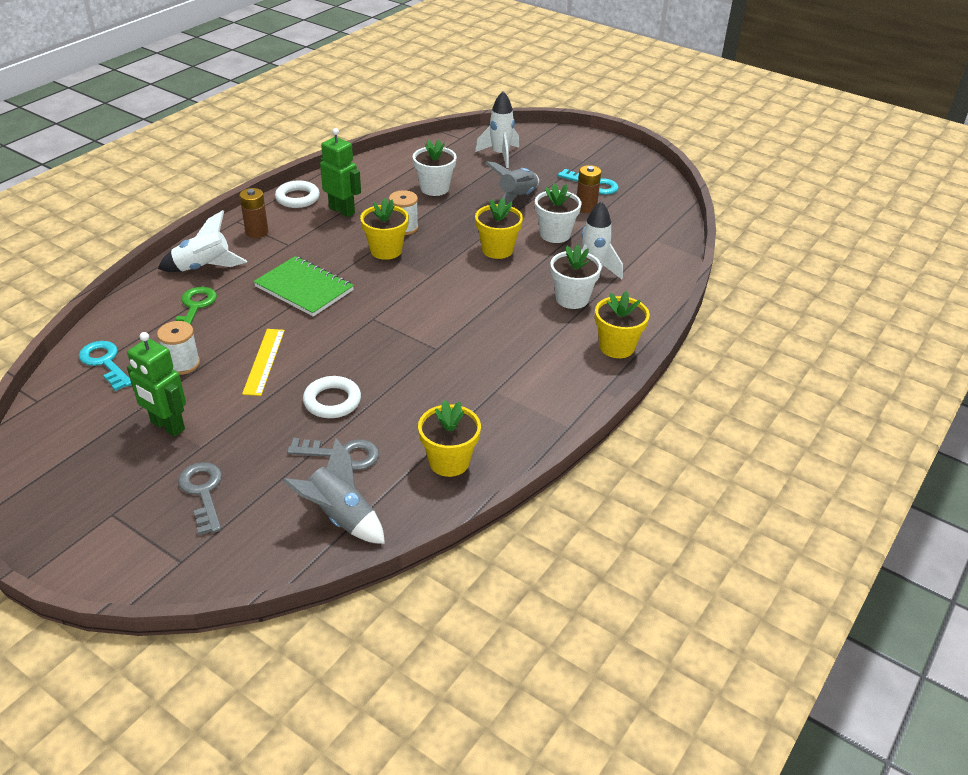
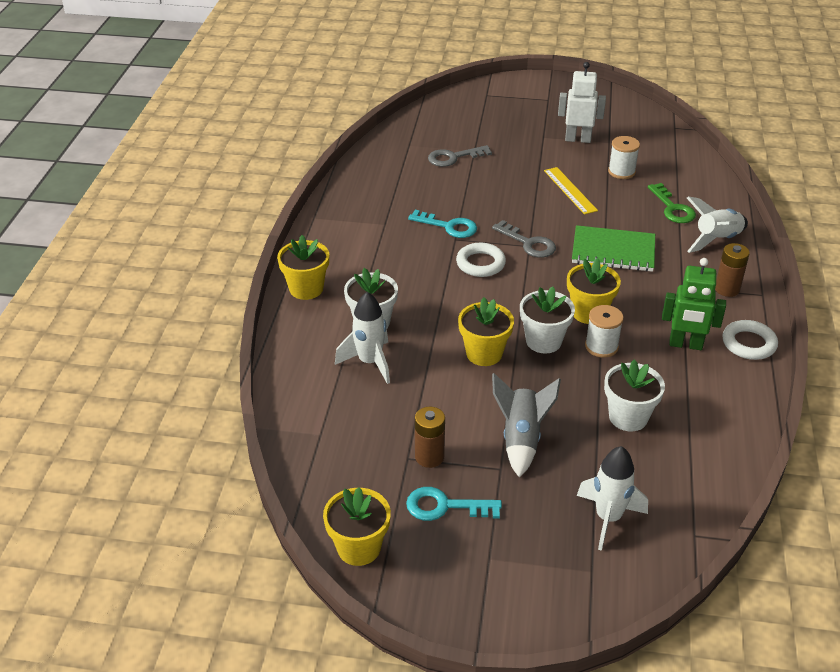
camera: 155 degrees right, 0 degrees up
(105, 363) = (671, 157): turquoise key -> turquoise key (448, 226)
(167, 426) = (578, 139): green robot -> white robot
(203, 492) = (512, 119): grey key -> grey key (528, 243)
(332, 401) = (493, 182): white ring -> white ring (480, 263)
(340, 517) = (422, 131): grey rocket -> none
(449, 462) = (382, 174): yellow flower pot -> yellow flower pot (359, 548)
(555, 234) = (439, 398): white flower pot -> white flower pot (543, 341)

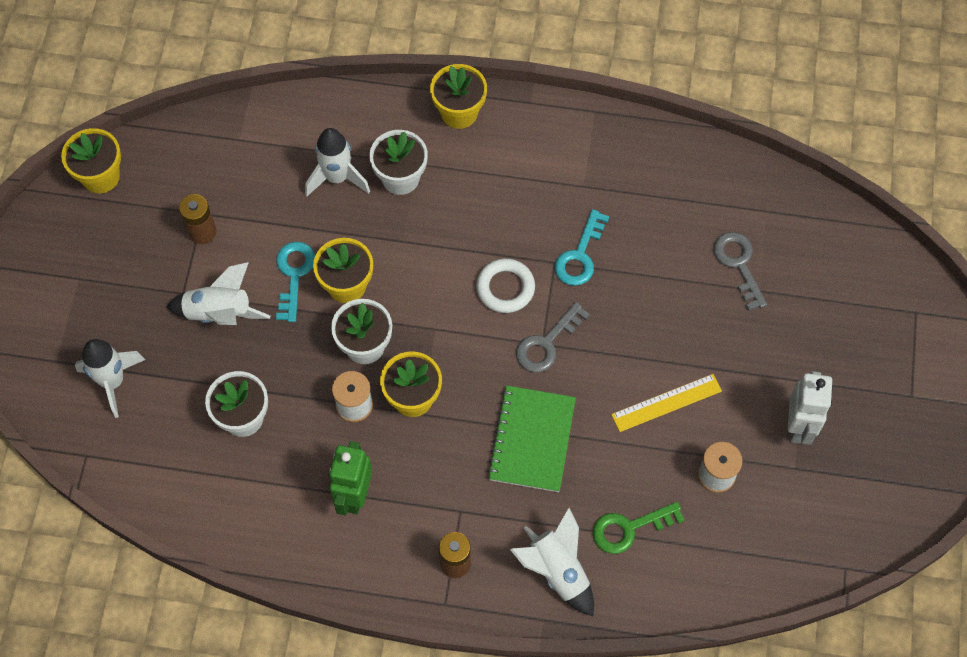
camera: 90 degrees right, 25 degrees up
(445, 506) = (140, 244): turquoise key -> turquoise key (294, 275)
(521, 439) = (219, 314): grey rocket -> white rocket
(748, 343) = (353, 566): white ring -> none

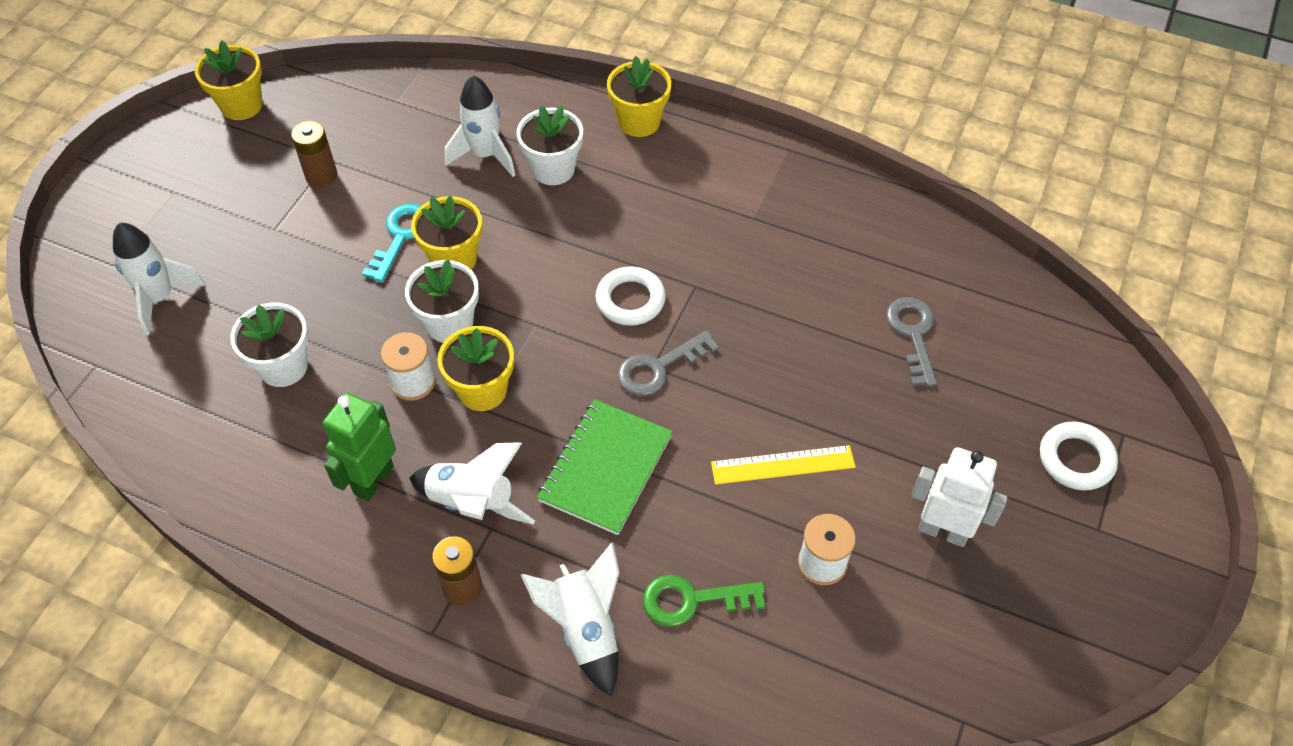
camera: 15 degrees right, 10 degrees down
(219, 314) = (304, 257): white rocket -> white rocket (472, 503)
(580, 255) = (727, 285): turquoise key -> none
(799, 426) = (943, 531): white robot -> white robot turned 90 degrees counterclockwise
(884, 342) = (1076, 459): none -> white ring

